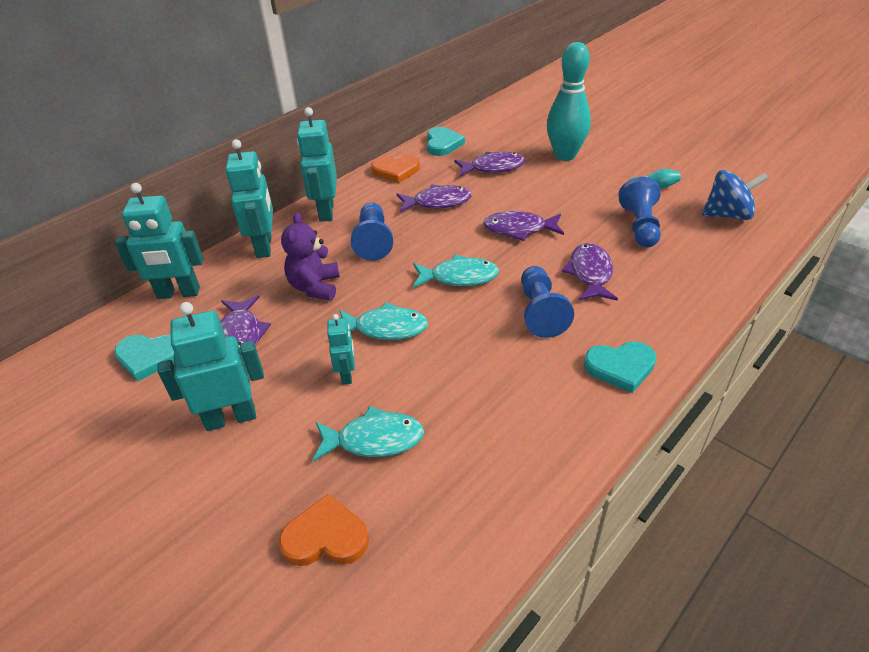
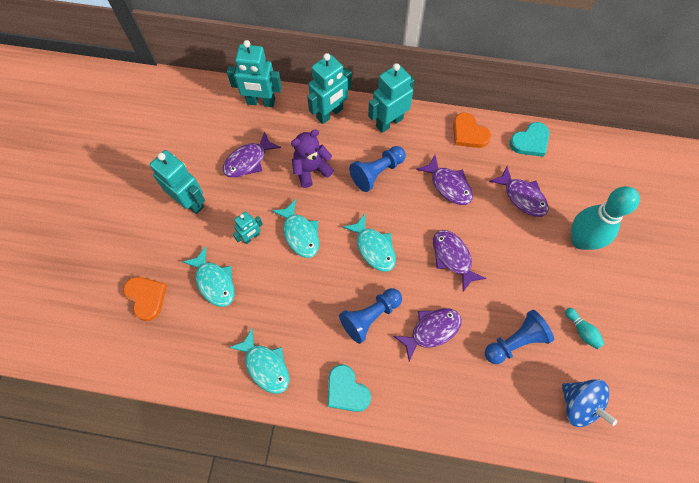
camera: 55 degrees right, 25 degrees up
(149, 357) = (207, 129): turquoise heart -> none
(178, 293) = (261, 102): turquoise robot -> turquoise robot turned 45 degrees counterclockwise
(538, 433) = (265, 366): none -> turquoise fish

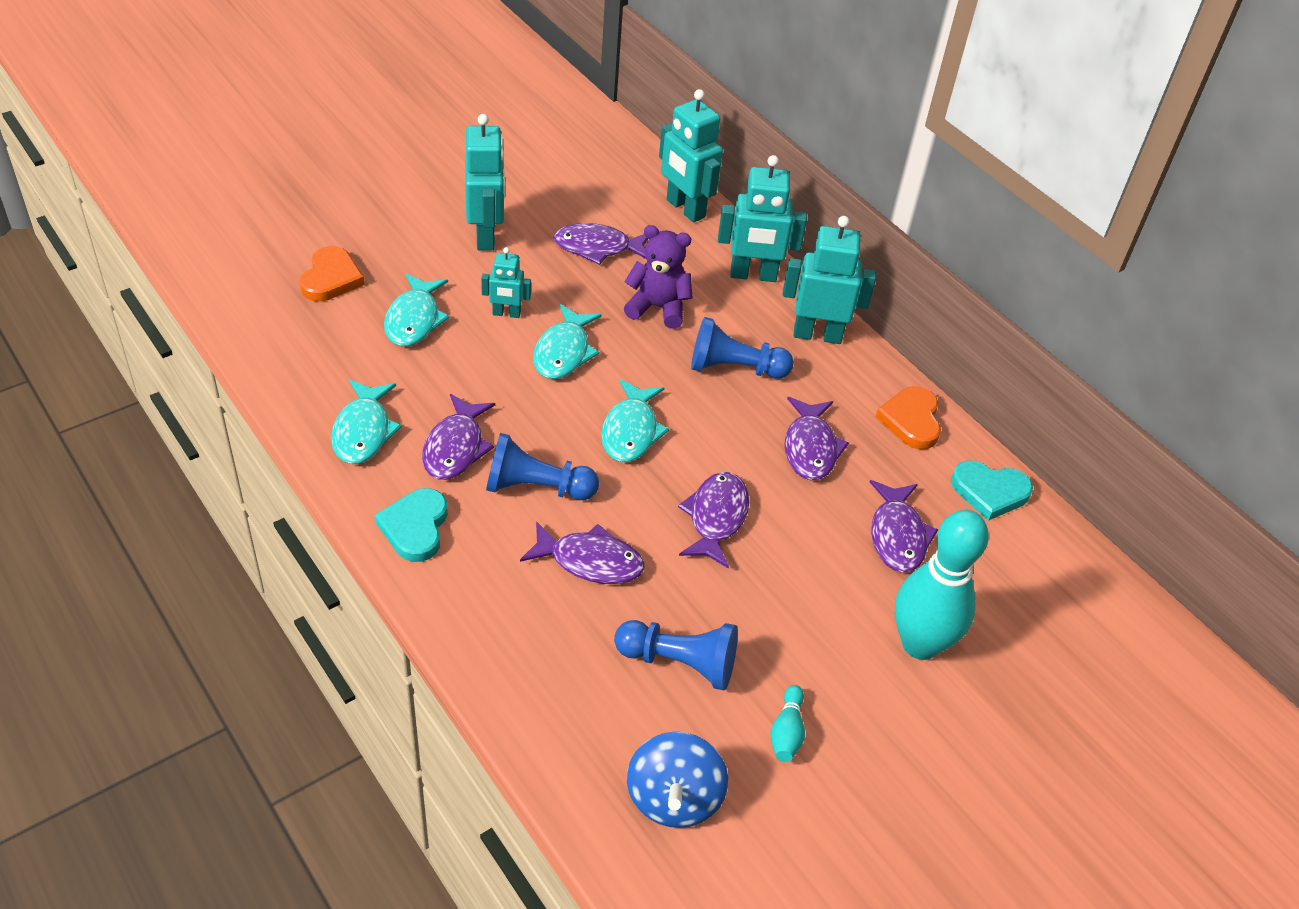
camera: 40 degrees right, 20 degrees down
(314, 332) = (456, 447): none -> purple fish

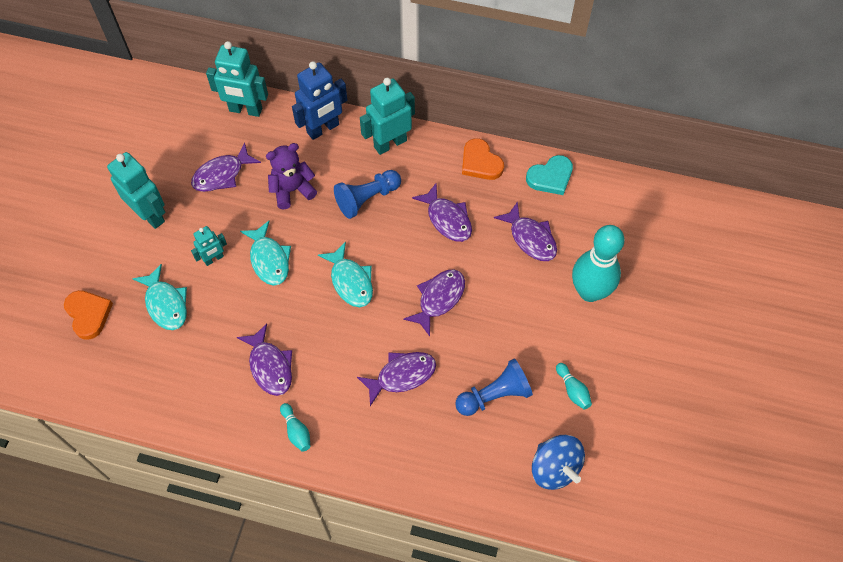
camera: 35 degrees left, 15 degrees up
(363, 431) = (210, 397): turquoise fish -> none
(415, 527) = (296, 431): turquoise heart -> turquoise bowling pin
(536, 487) = (335, 355): blue pawn -> none
(716, 518) = (439, 299): purple fish -> purple fish turned 60 degrees clockwise
(753, 275) = (323, 129): turquoise robot -> blue robot

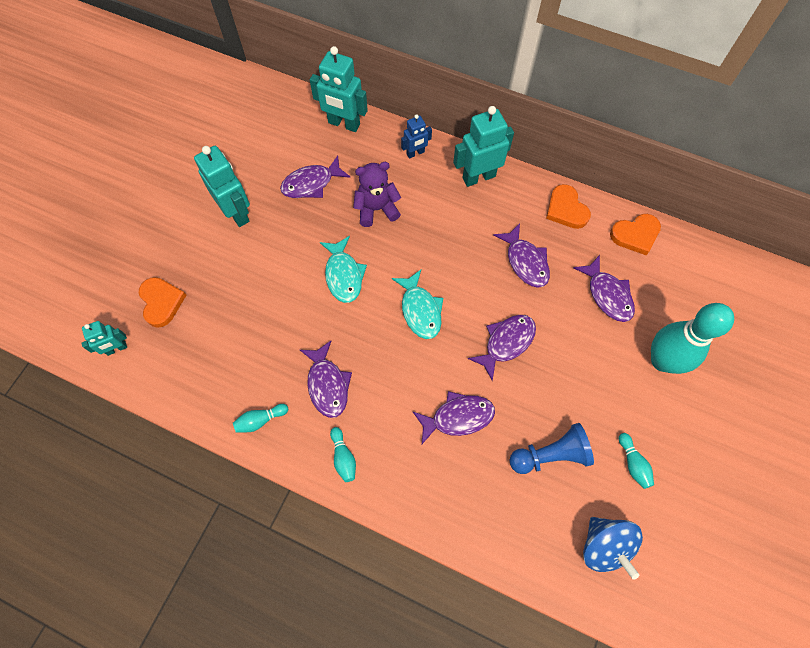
camera: 10 degrees right, 5 degrees up
(166, 304) = (237, 303): turquoise fish -> none
(209, 410) = (260, 420): none -> turquoise bowling pin
(214, 259) = (290, 266): turquoise robot -> turquoise robot (116, 349)
(323, 129) = (415, 153): blue robot -> blue robot, size x0.56
(367, 199) = (448, 229): blue pawn -> none
(550, 177) = (635, 235): turquoise heart -> orange heart

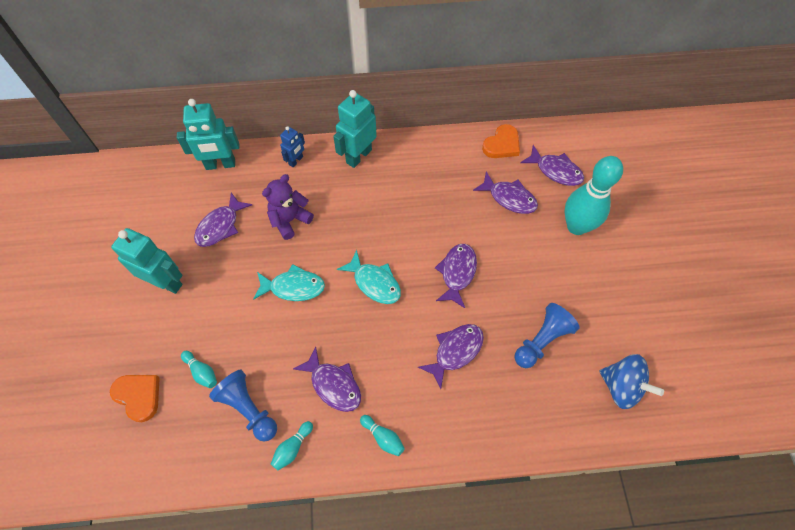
camera: 30 degrees left, 5 degrees down
(116, 349) = (118, 461): turquoise robot -> none
(243, 364) = (248, 409): none -> blue pawn
(343, 275) = (293, 287): turquoise fish -> turquoise fish turned 45 degrees counterclockwise
(525, 261) = (434, 203): purple fish -> purple fish (555, 171)
(566, 209) = (440, 149): orange heart -> none
(633, 463) = (603, 313): turquoise bowling pin -> turquoise bowling pin (202, 372)

